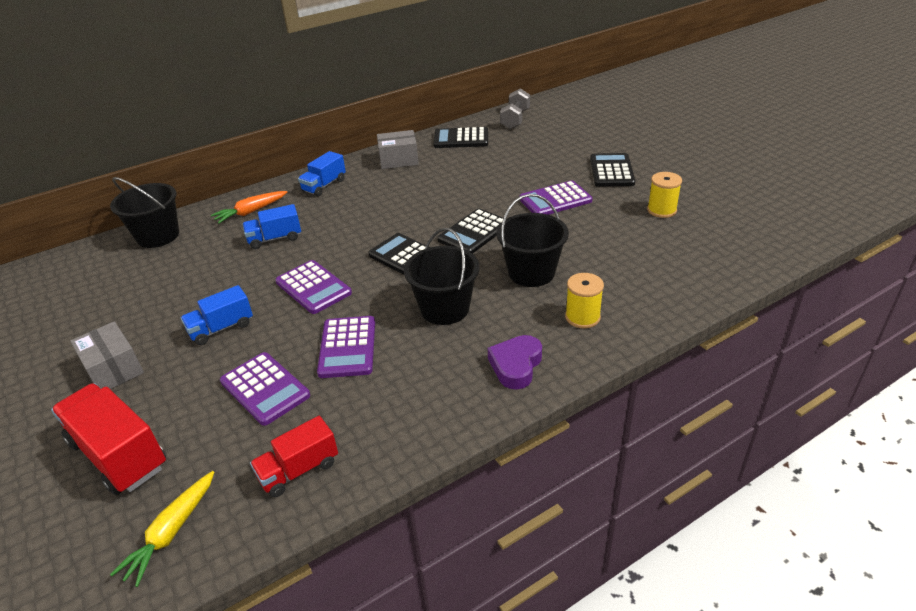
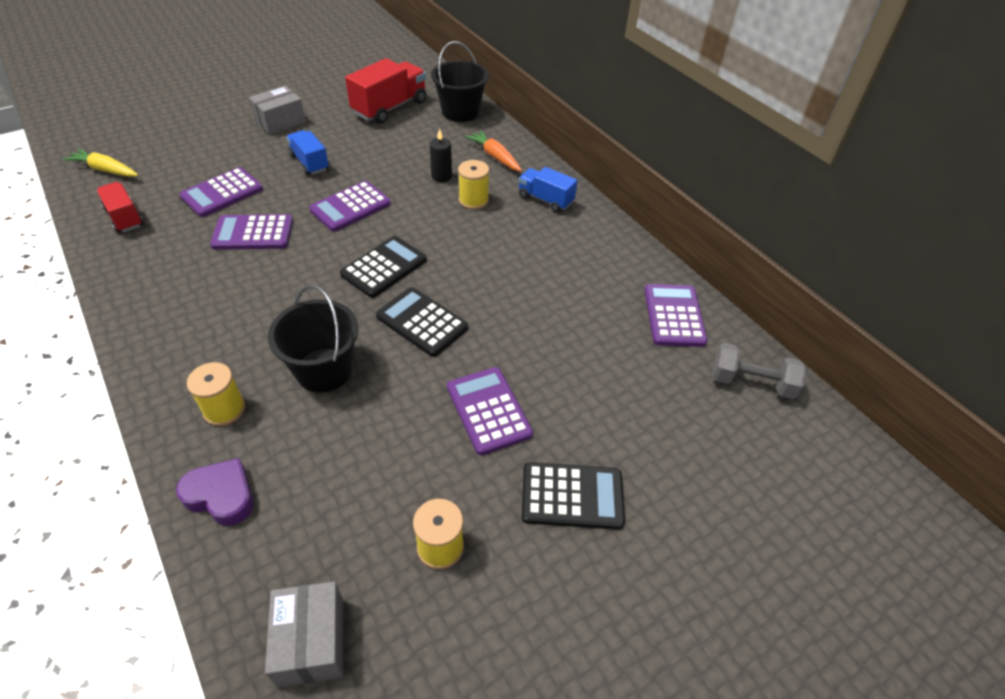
camera: 85 degrees right, 10 degrees up
(119, 454) = (188, 139): red truck -> red truck (390, 108)
(275, 238) = (441, 176): blue truck -> black candle
(317, 219) = (473, 200): none -> yellow spool
(398, 160) = (607, 255): grey box -> grey box (311, 641)
(444, 309) = (284, 295): black bucket -> none
(461, 139) = (674, 316): black calculator -> purple calculator
(516, 365) = (173, 345): purple heart -> purple heart (221, 496)

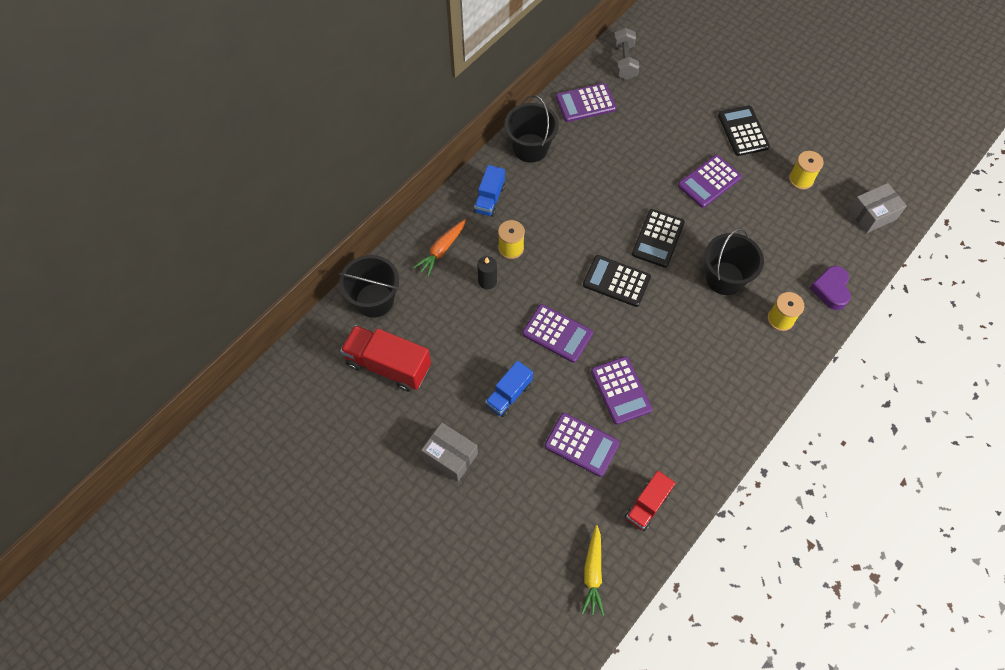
camera: 105 degrees left, 15 degrees up
(609, 246) = (530, 148): none -> black bucket

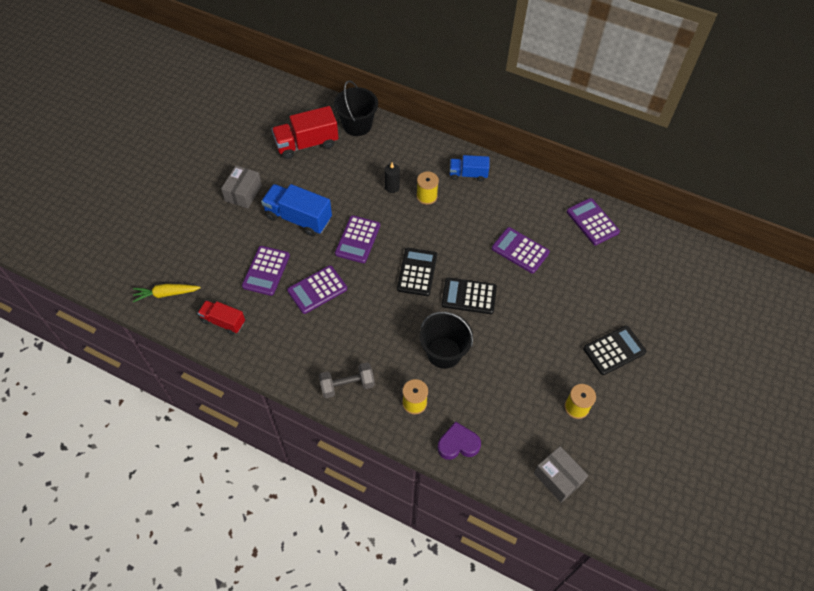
camera: 75 degrees right, 5 degrees down
(388, 365) = (306, 144): red truck -> red truck turned 120 degrees counterclockwise
(442, 250) = (411, 154): orange carrot -> none
(509, 395) = (298, 218): blue truck -> blue truck, size x1.63
(530, 148) = (528, 191): black bucket -> none
(624, 62) = (653, 243): grey dumbbell -> grey dumbbell (347, 385)
(709, 182) = (544, 328): purple calculator -> purple calculator (520, 250)

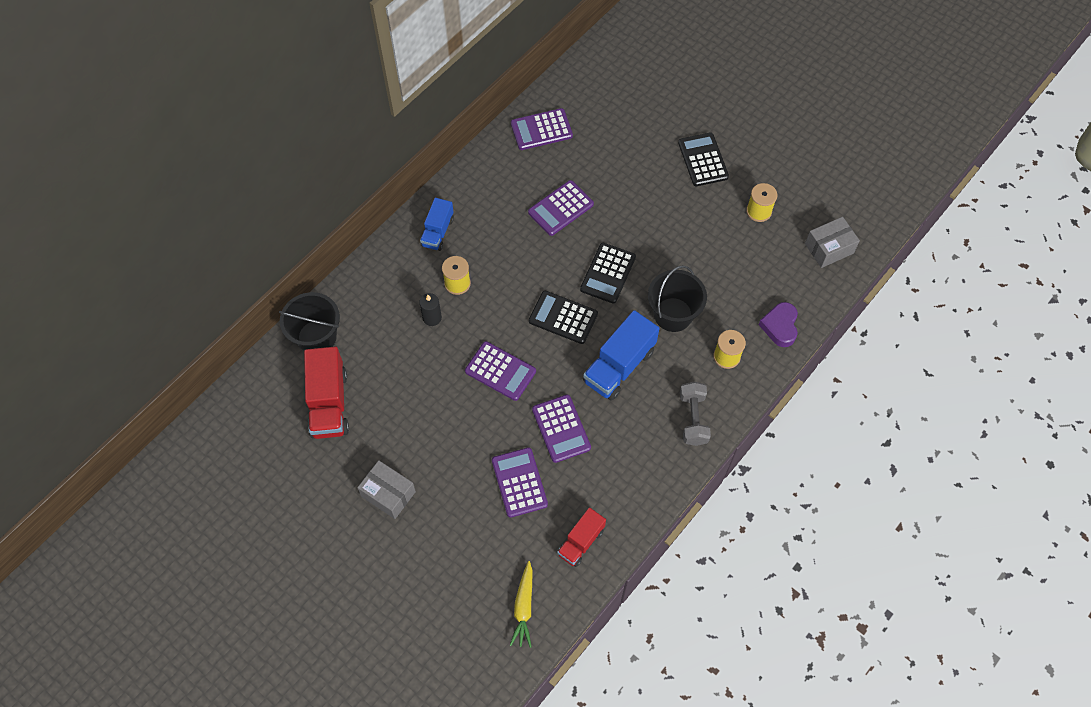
camera: 75 degrees left, 5 degrees up
(266, 271) = (519, 482): purple calculator -> purple calculator turned 135 degrees counterclockwise
(298, 218) = (449, 433): blue truck -> blue truck (619, 366)

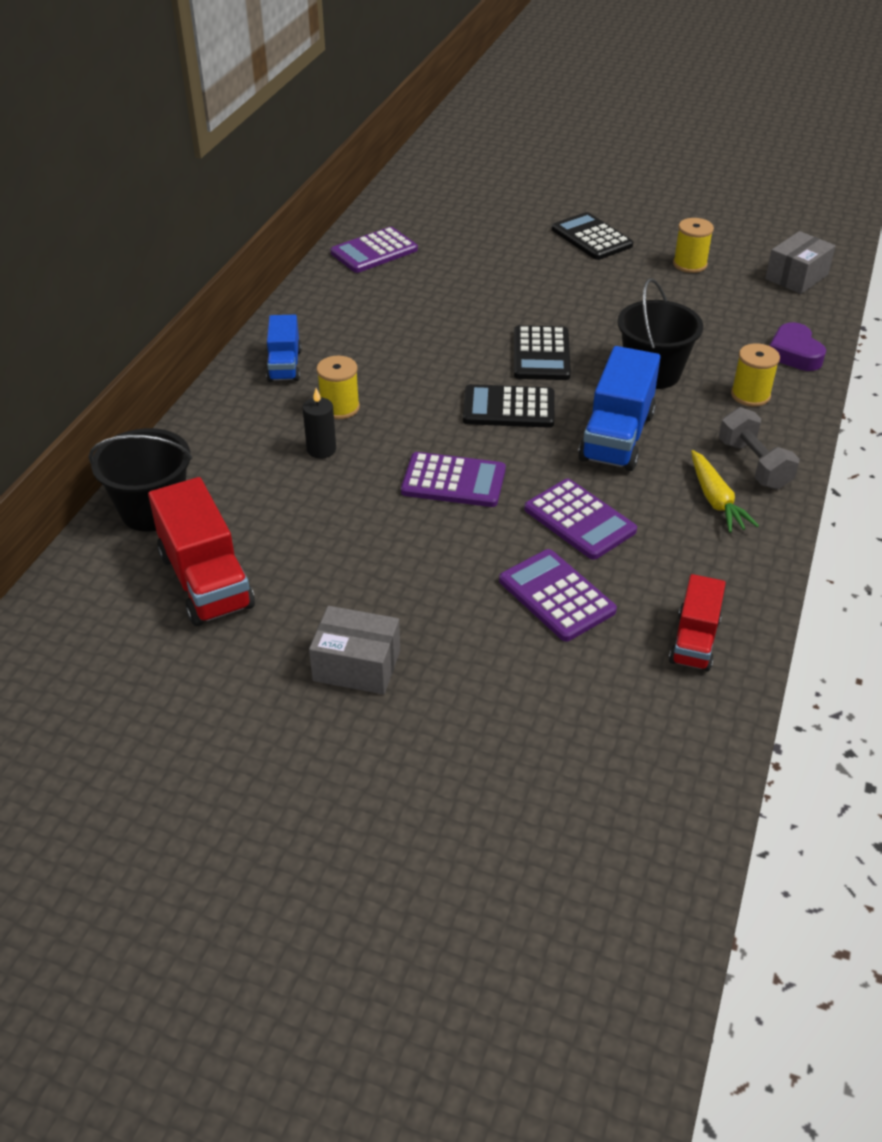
camera: 20 degrees left, 20 degrees down
(523, 607) = (661, 750): yellow carrot -> yellow carrot (715, 500)
(561, 208) = (441, 311): purple calculator -> none

